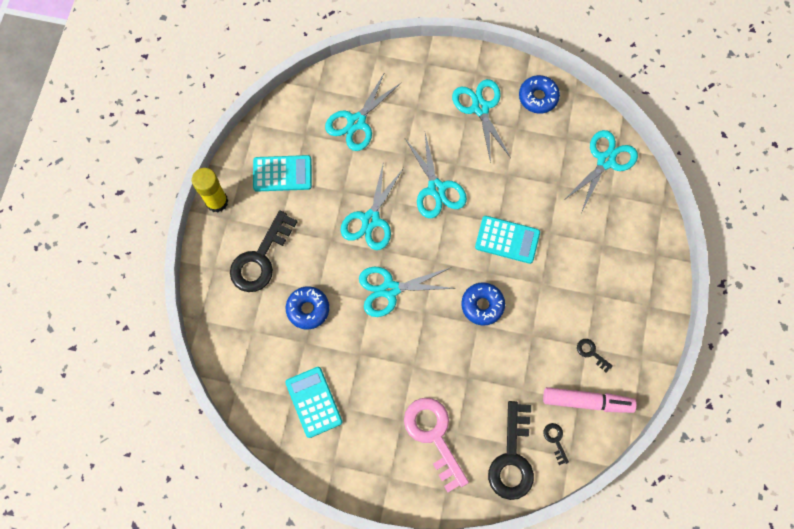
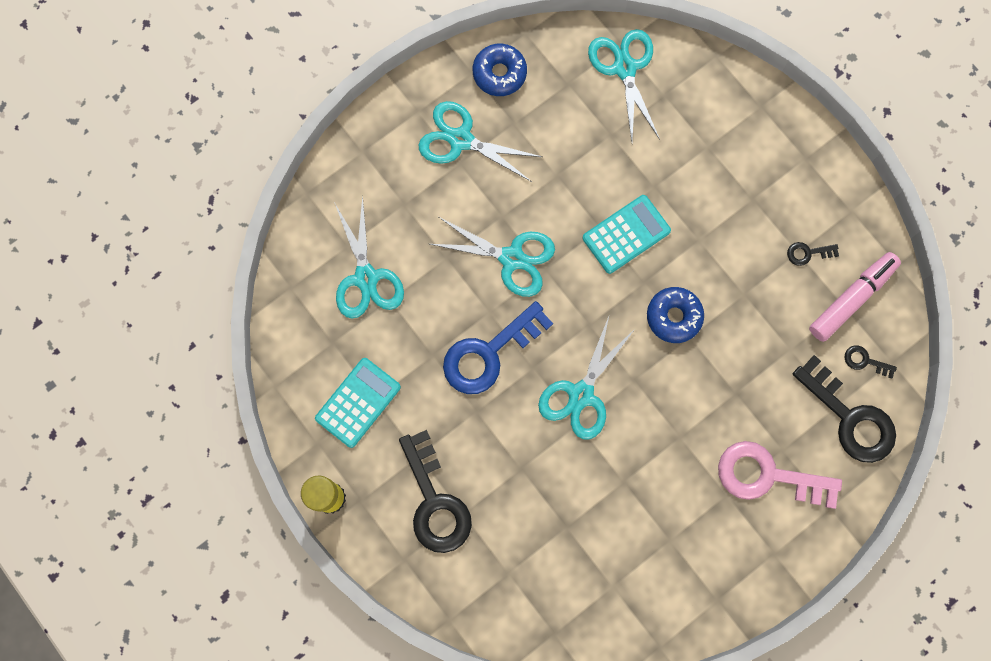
camera: 50 degrees left, 5 degrees up
(308, 309) = (532, 496): blue donut -> none
(313, 402) = (636, 569): turquoise calculator -> none
(370, 220) = (489, 353): turquoise scissors -> blue key

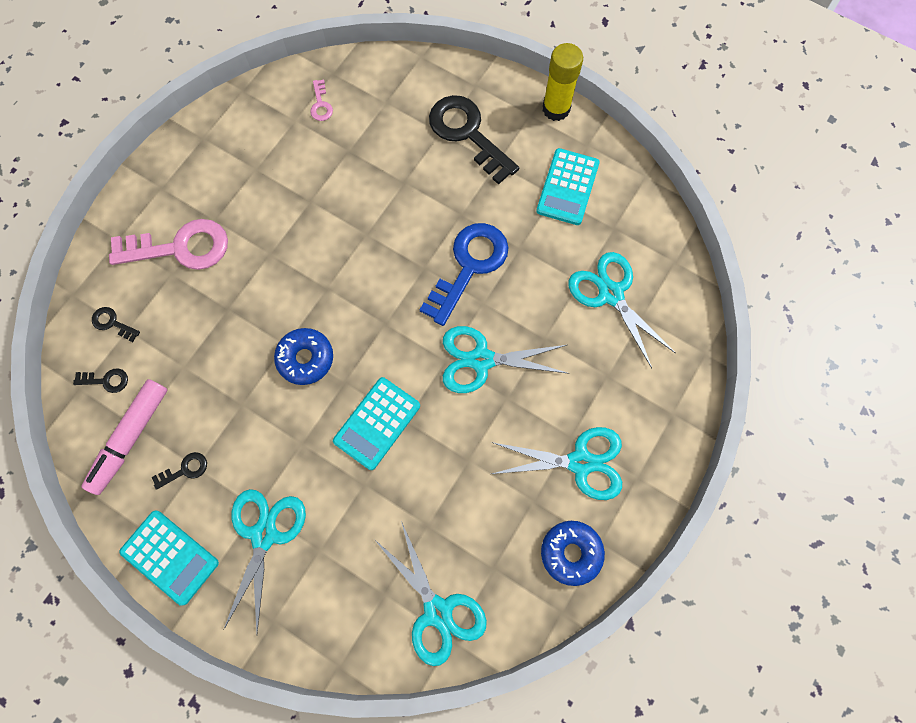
camera: 160 degrees right, 5 degrees down
(579, 596) = (321, 104): none -> pink key
(580, 395) = (372, 259): turquoise scissors -> turquoise scissors (264, 534)
(835, 184) = (170, 557): none -> turquoise calculator
(850, 417) = (112, 323): black key -> black key, size x0.44

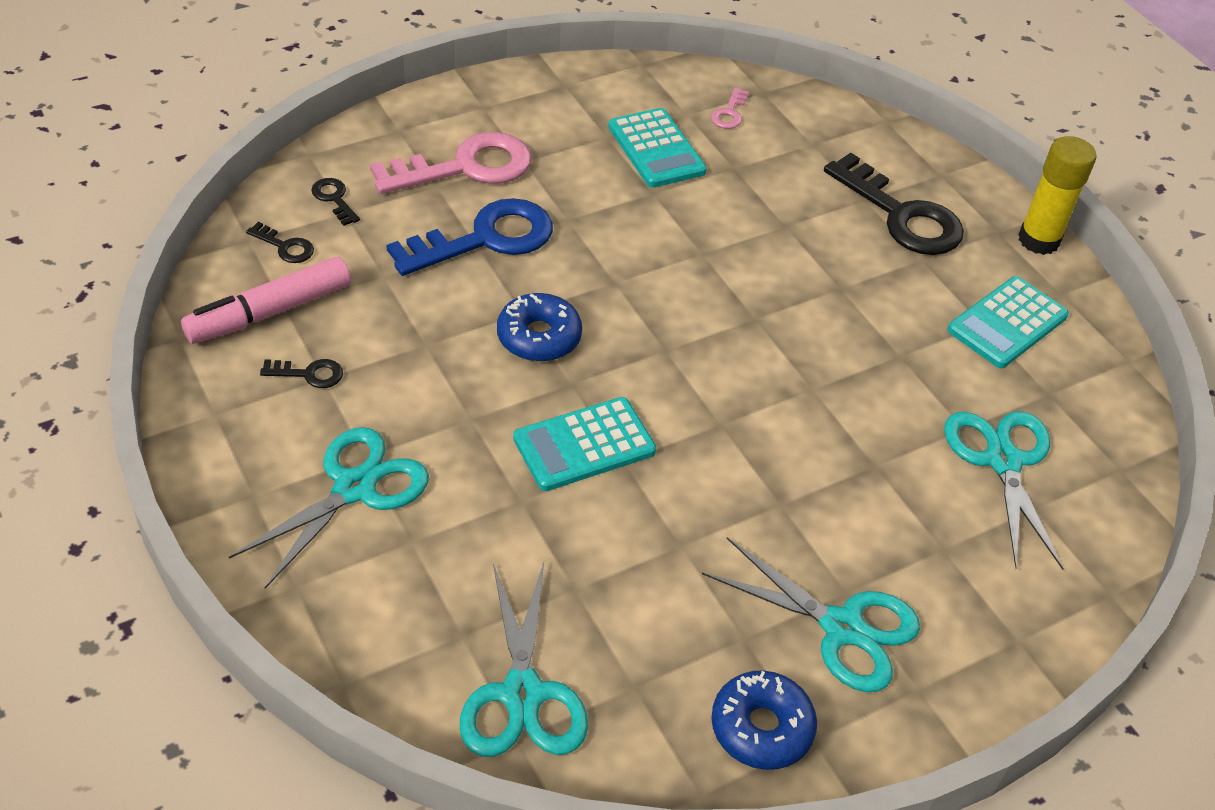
camera: 25 degrees right, 25 degrees down
(170, 557) = (222, 451): turquoise calculator -> turquoise calculator (656, 149)
(180, 247) = (465, 167): pink key -> pink key turned 45 degrees counterclockwise
(468, 134) = (901, 215): black key -> black key turned 150 degrees clockwise
(469, 266) = (817, 343): blue key -> blue key (485, 239)
(481, 360) = (770, 445): turquoise scissors -> none

